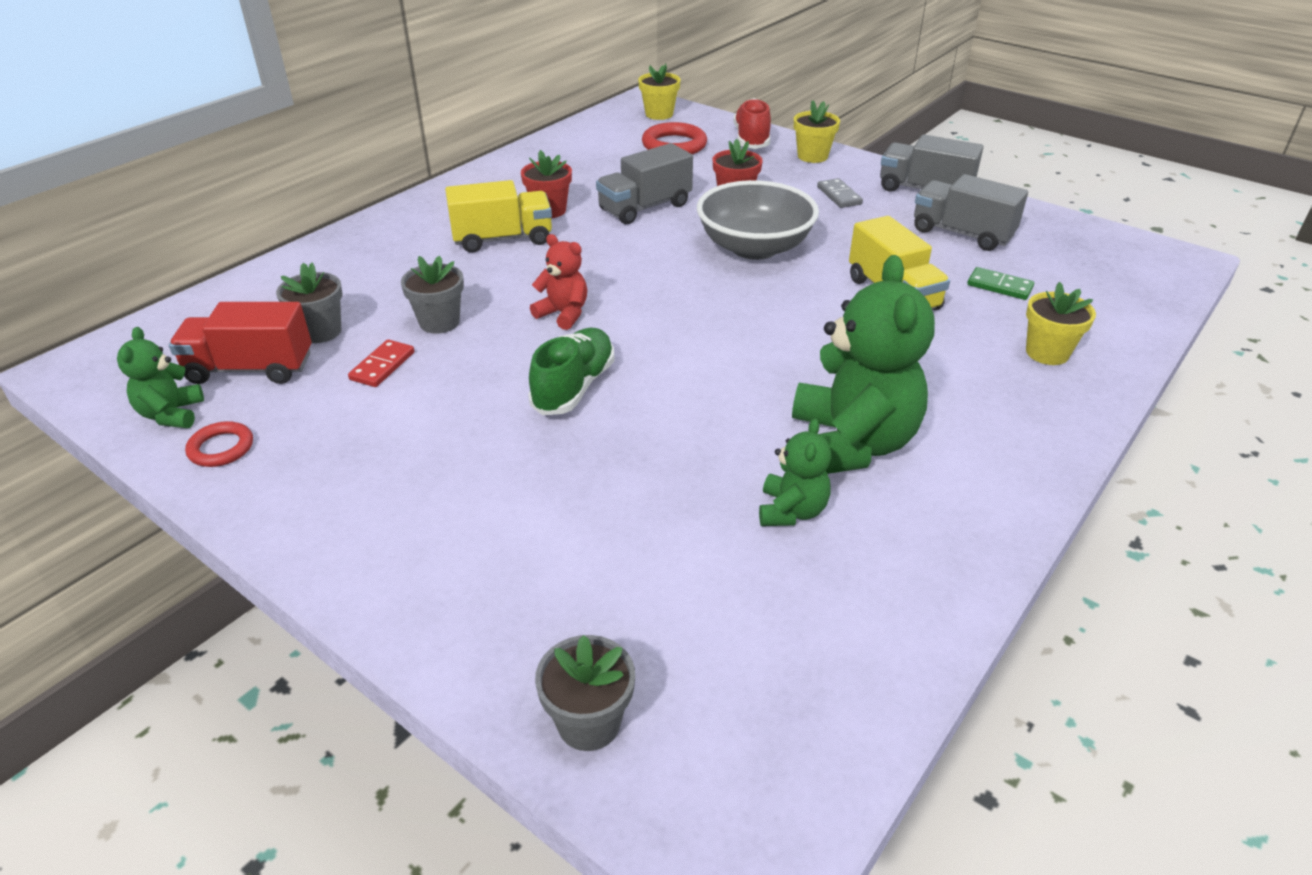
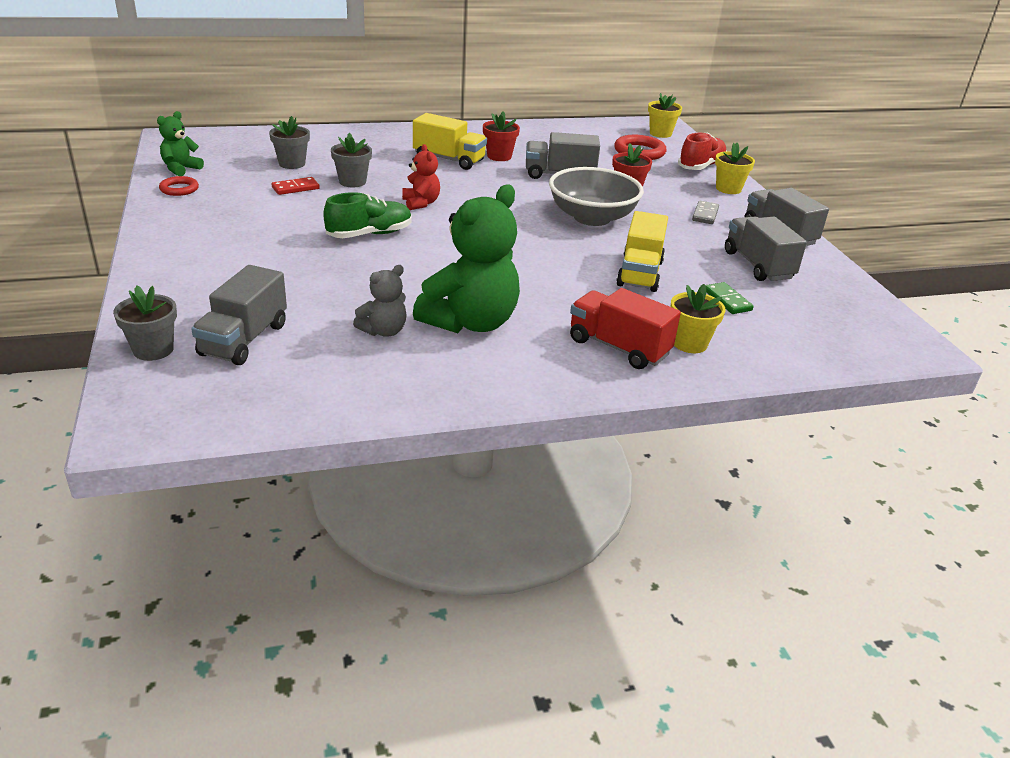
camera: 35 degrees right, 5 degrees down
(250, 369) = (238, 166): red truck -> red truck (618, 347)
(670, 627) = (244, 340): none -> grey truck
(791, 511) = (384, 331): green teddy bear -> grey teddy bear

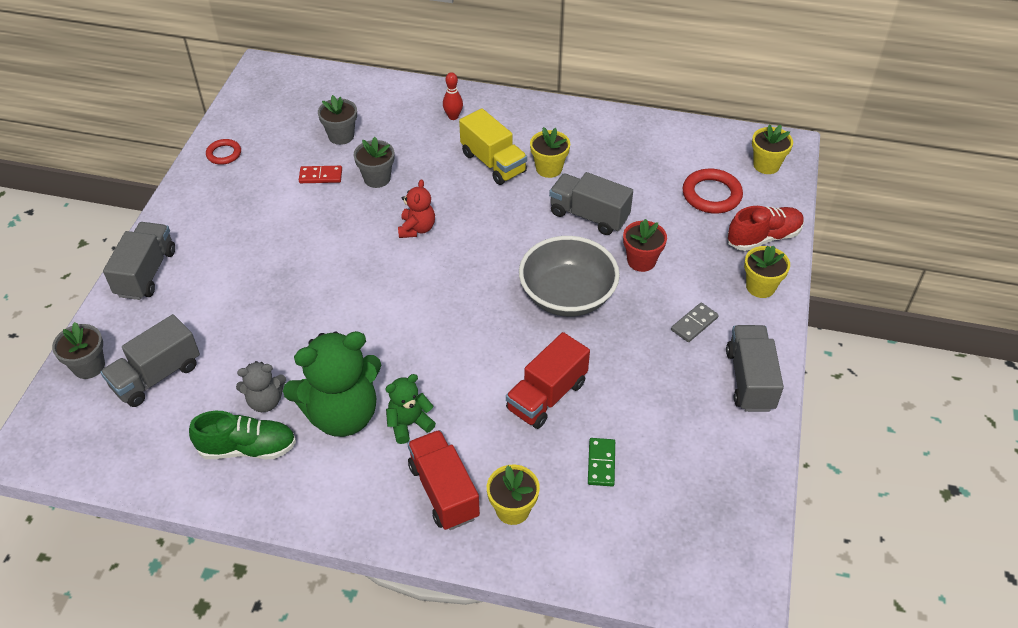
camera: 30 degrees right, 15 degrees up
(181, 169) = (242, 123): green teddy bear -> green teddy bear (409, 424)
(370, 234) = (340, 264): green shoe -> green shoe (248, 448)
(386, 141) = (453, 117): none -> red bowling pin
(499, 156) = (549, 168): red flower pot -> yellow flower pot
(639, 273) = (546, 396): yellow truck -> red truck
(758, 265) = (680, 422): grey truck -> grey truck (146, 273)

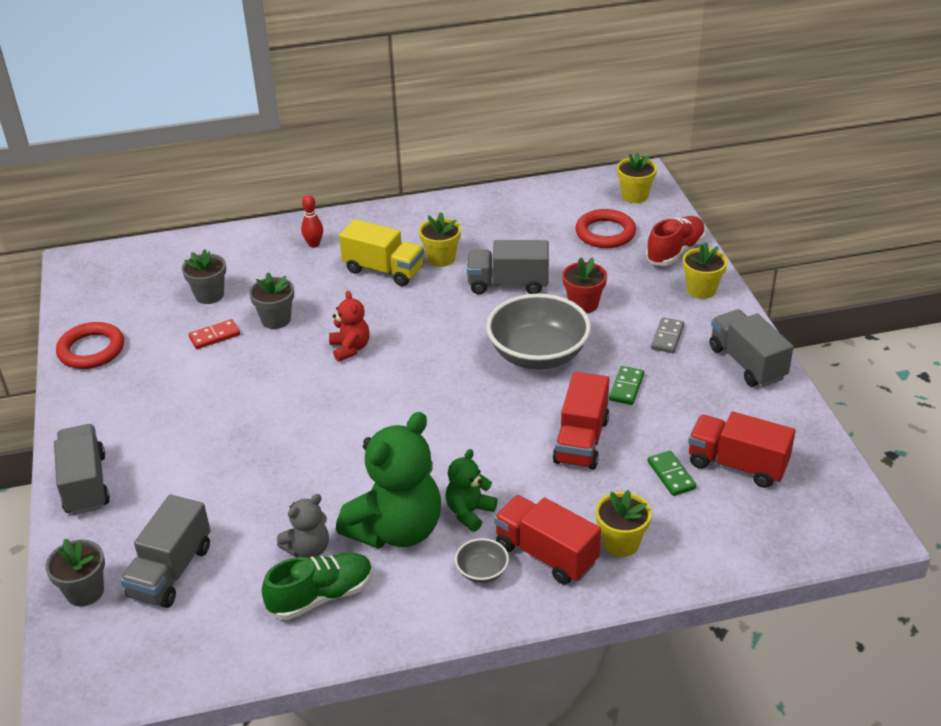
camera: 25 degrees left, 10 degrees down
(224, 154) = (91, 350): red ring -> red ring, size x1.65
(382, 483) = (482, 571): none -> grey bowl
(622, 359) = (626, 387): none -> green domino
(667, 479) = (737, 465): none -> red truck

